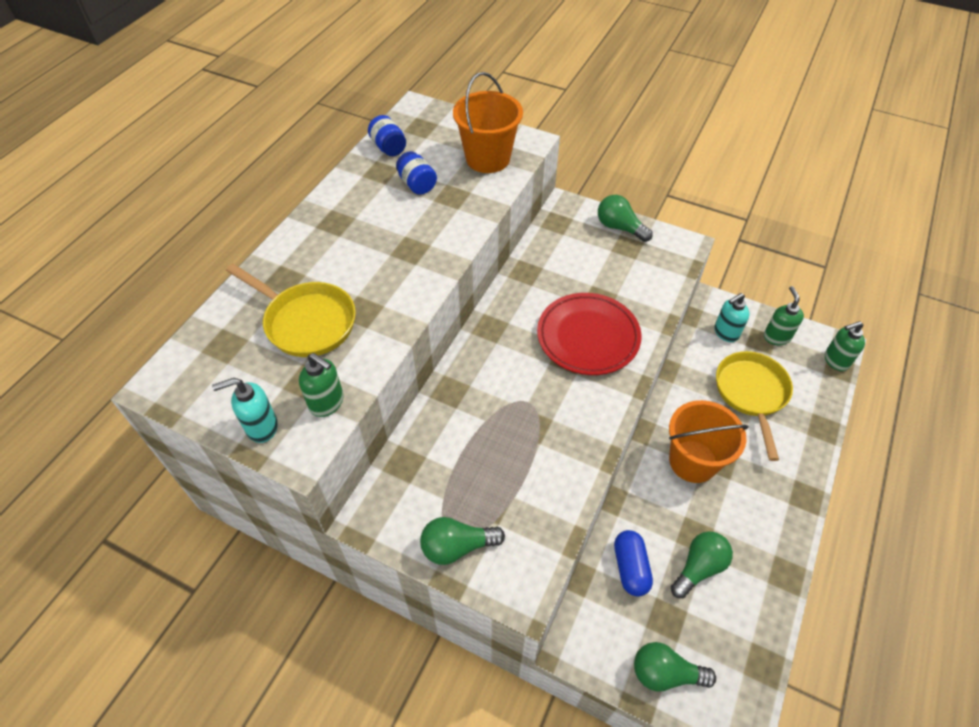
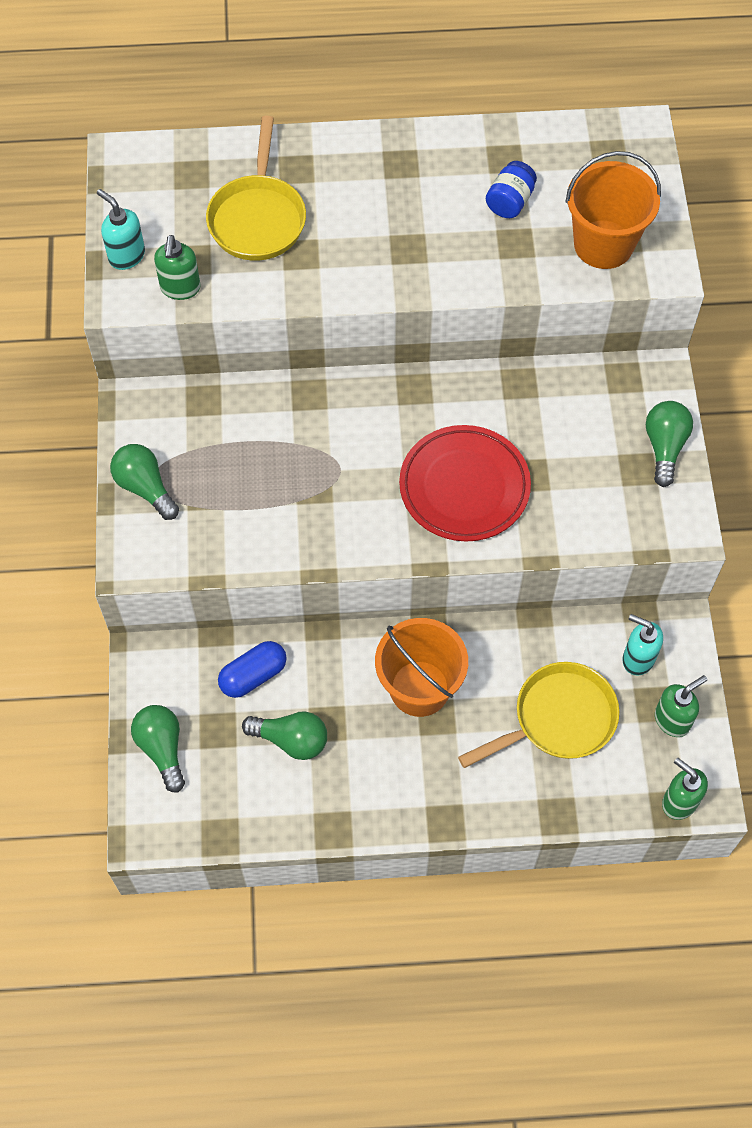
camera: 60 degrees right, 10 degrees up
(388, 147) = (549, 143): blue jar -> none

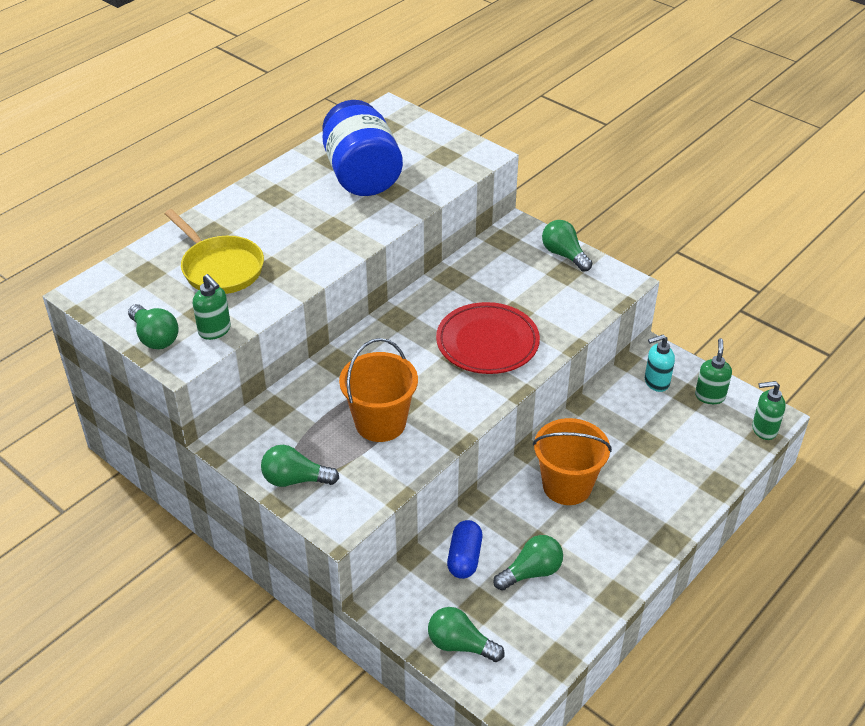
camera: 45 degrees left, 20 degrees down
(126, 256) = (155, 337): turquoise soap dispenser -> green light bulb
(510, 201) = (362, 175): blue jar -> blue jar, size x2.34
(558, 719) = (656, 441): yellow pan -> none
(603, 244) = (438, 163): orange bucket -> orange bucket (380, 423)

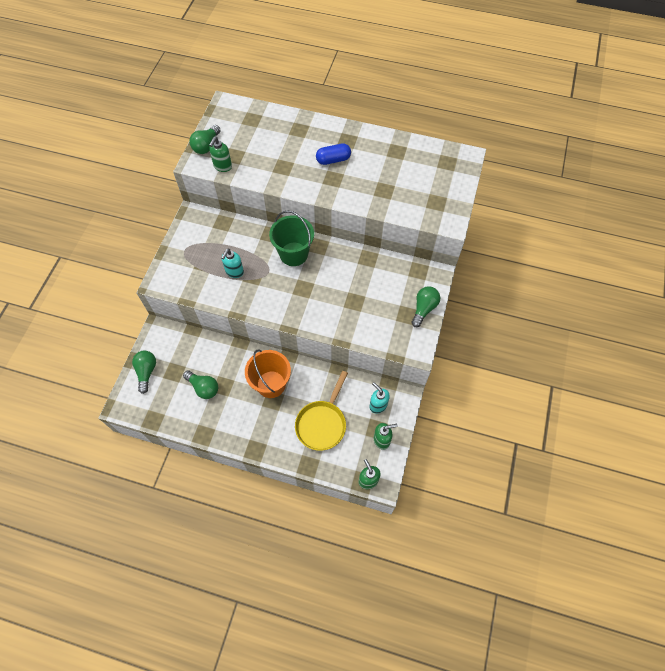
camera: 65 degrees right, 20 degrees up
(220, 268) = (271, 146): yellow pan -> yellow pan (322, 423)
(295, 479) = (180, 252): green light bulb -> none
(362, 175) = (390, 171): blue jar -> none
(380, 423) = (234, 272): orange bucket -> turquoise soap dispenser
(392, 348) = (293, 254): none -> green bucket
(464, 558) = (200, 353): blue capsule -> blue capsule (333, 160)
(487, 343) = (321, 297): red plate -> none

